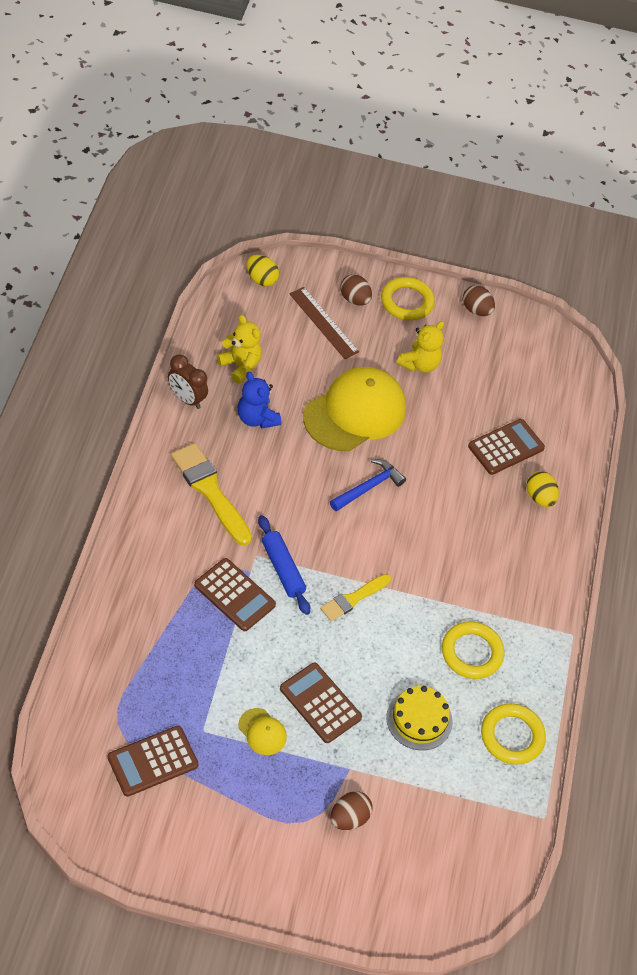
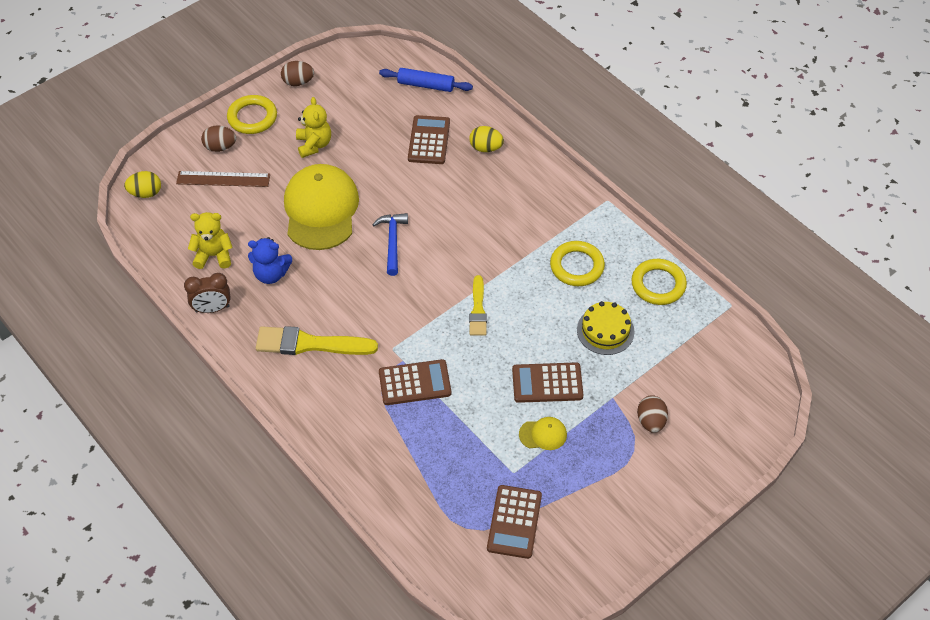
camera: 45 degrees left, 0 degrees up
(283, 569) = (417, 338): blue rolling pin -> blue rolling pin (426, 85)

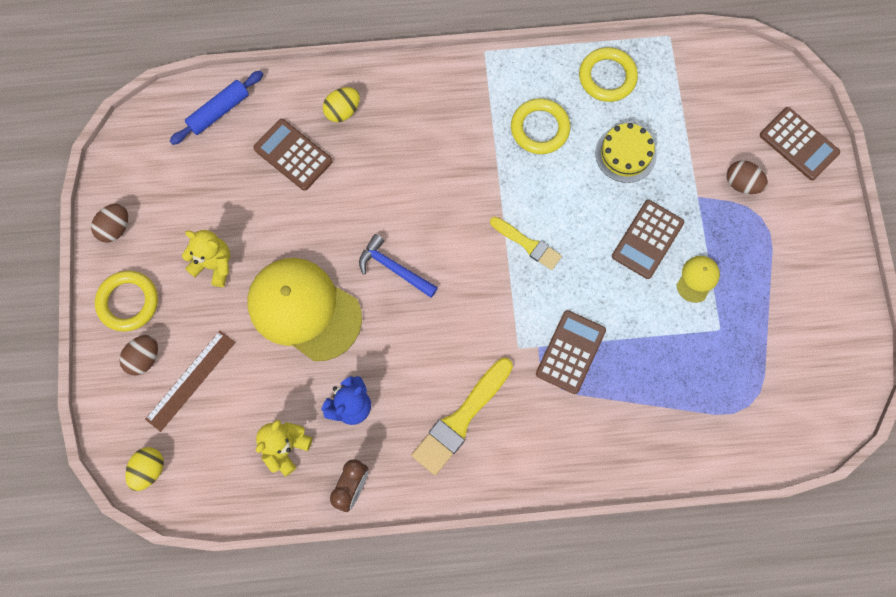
camera: 55 degrees left, 20 degrees up
(514, 522) = (769, 361): brown calculator -> brown calculator (799, 144)

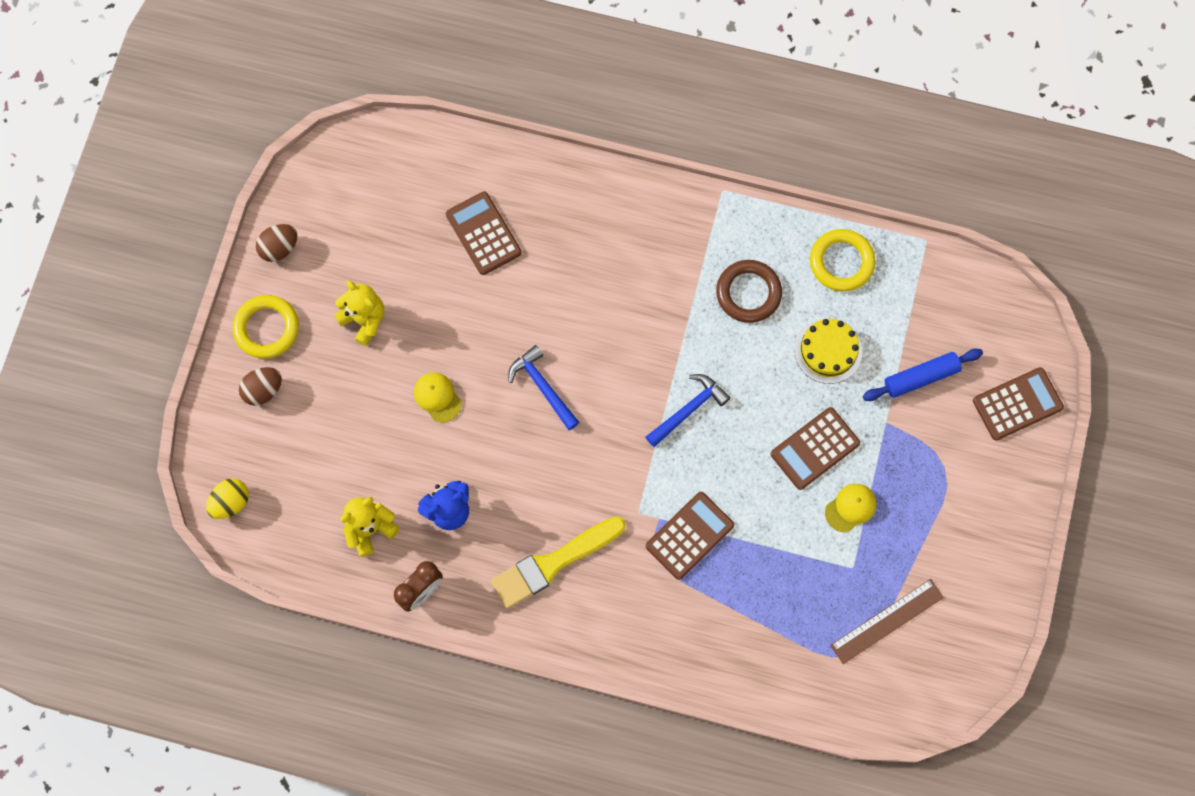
camera: 20 degrees right, 0 degrees up
(191, 380) = (301, 429): brown ruler -> brown ruler (887, 621)
(219, 111) = (424, 162): blue rolling pin -> blue rolling pin (921, 377)
(304, 309) = (437, 397): yellow cap -> yellow cap, size x0.42
(343, 111) = (551, 204): yellow egg -> none
(527, 244) = (688, 410): yellow brush -> blue hammer
(540, 128) = (748, 293): yellow ring -> brown ring
(742, 183) = (938, 425): brown egg -> none
(799, 144) = (1017, 404): brown calculator -> brown calculator turned 90 degrees counterclockwise

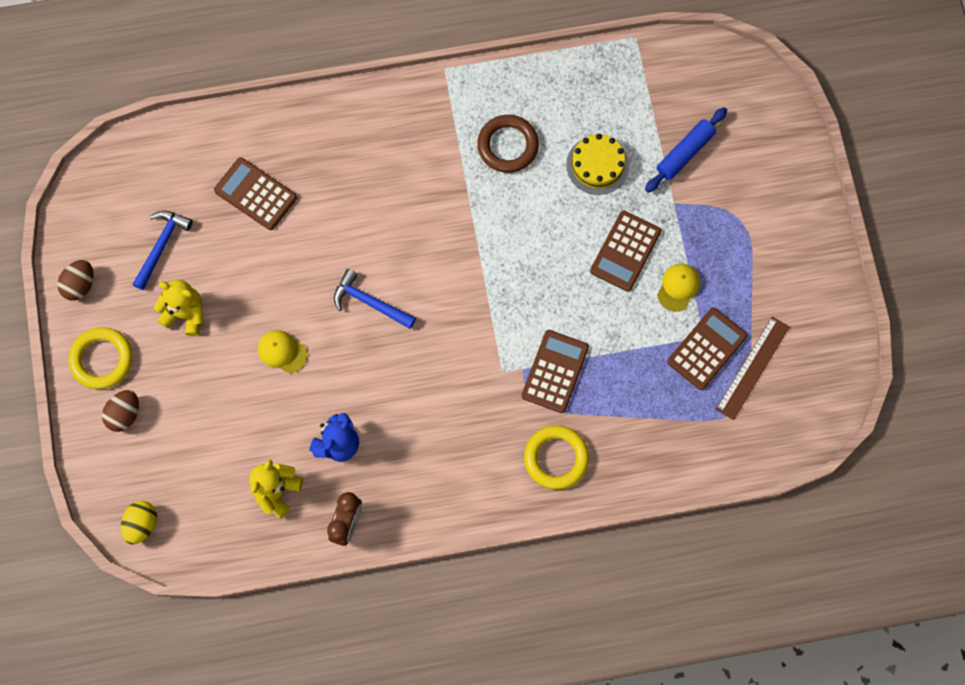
camera: 25 degrees left, 0 degrees up
(554, 563) = (450, 447): yellow brush -> none
(688, 410) = (503, 266): blue hammer -> blue hammer (161, 246)
(841, 262) = (573, 86): yellow ring -> yellow ring (556, 458)
(1017, 404) = (774, 140): brown calculator -> brown calculator (706, 349)

